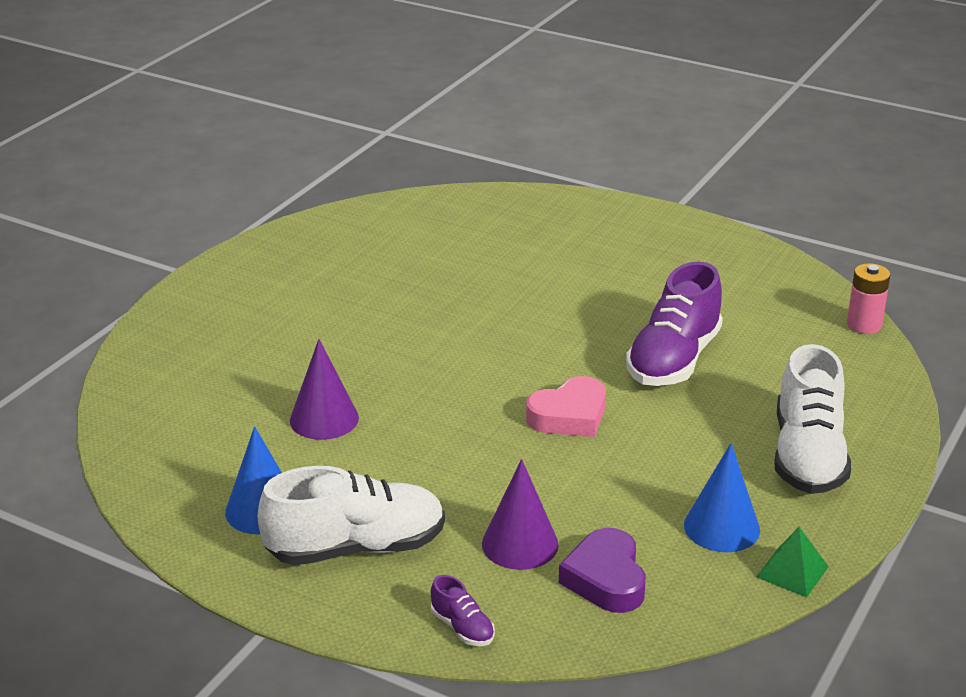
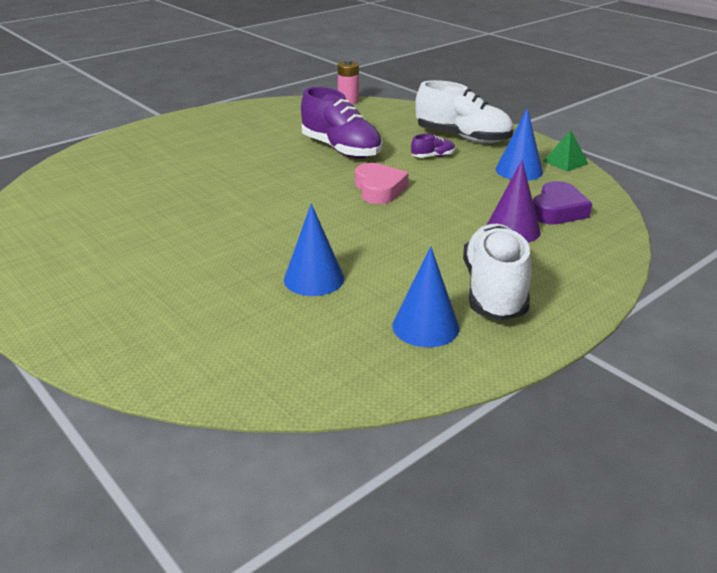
camera: 70 degrees left, 0 degrees up
(324, 419) = (314, 279): purple cone -> blue cone
(462, 628) = (597, 265): purple shoe -> purple shoe (433, 156)
(606, 579) = (557, 210): purple heart -> purple heart turned 75 degrees counterclockwise

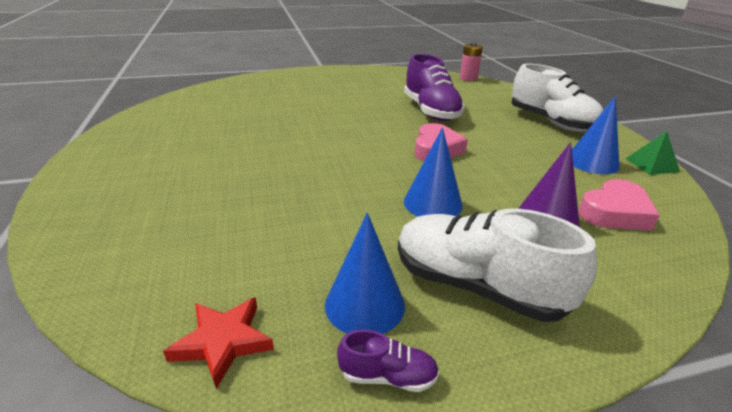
camera: 25 degrees right, 0 degrees up
(314, 279) = (304, 215): blue cone -> blue cone (432, 203)
(346, 380) = (223, 342): none -> red star
(433, 156) = (510, 132): purple shoe -> purple shoe (388, 376)
(494, 291) = (476, 286): white shoe -> white shoe turned 90 degrees counterclockwise
(557, 210) = (614, 212): purple heart -> pink heart

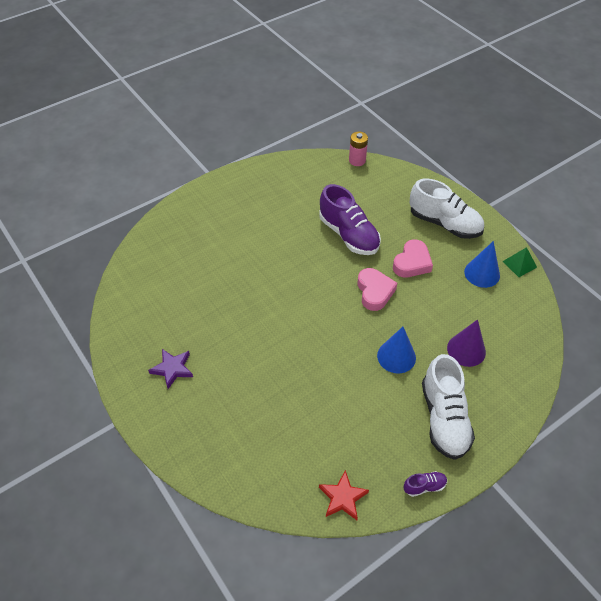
camera: 20 degrees left, 20 degrees up
(149, 153) = (172, 369): none -> purple star
(364, 304) = (395, 451): blue cone -> none
(476, 286) = (444, 418): white shoe -> white shoe turned 105 degrees counterclockwise
(614, 212) = (502, 328): pink heart -> pink heart (412, 263)

